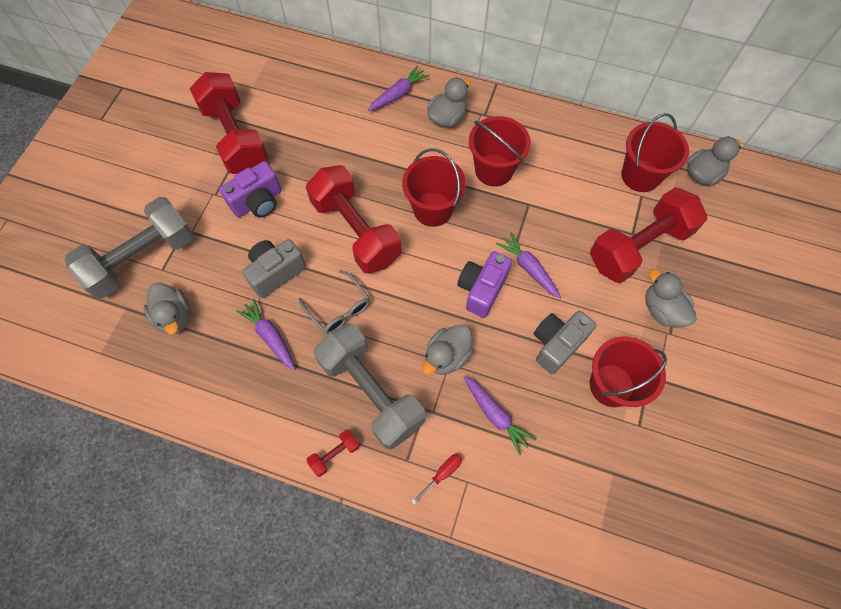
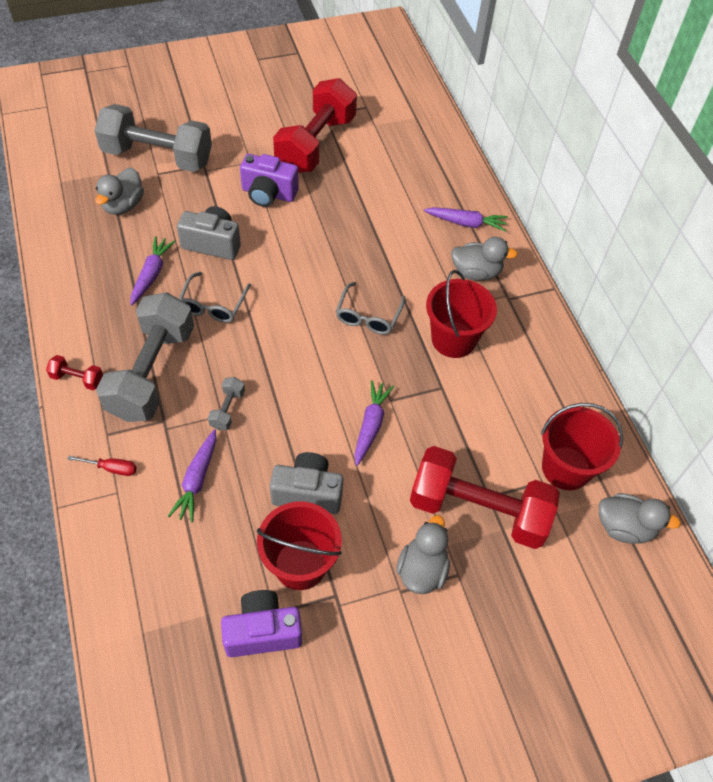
camera: 50 degrees right, 10 degrees down
(356, 231) = (297, 274): red dumbbell -> none
(433, 209) = (368, 316): red bucket -> grey glasses
(447, 356) = (227, 409): grey duck -> grey dumbbell
(482, 289) = (317, 399): purple camera -> purple camera (262, 631)

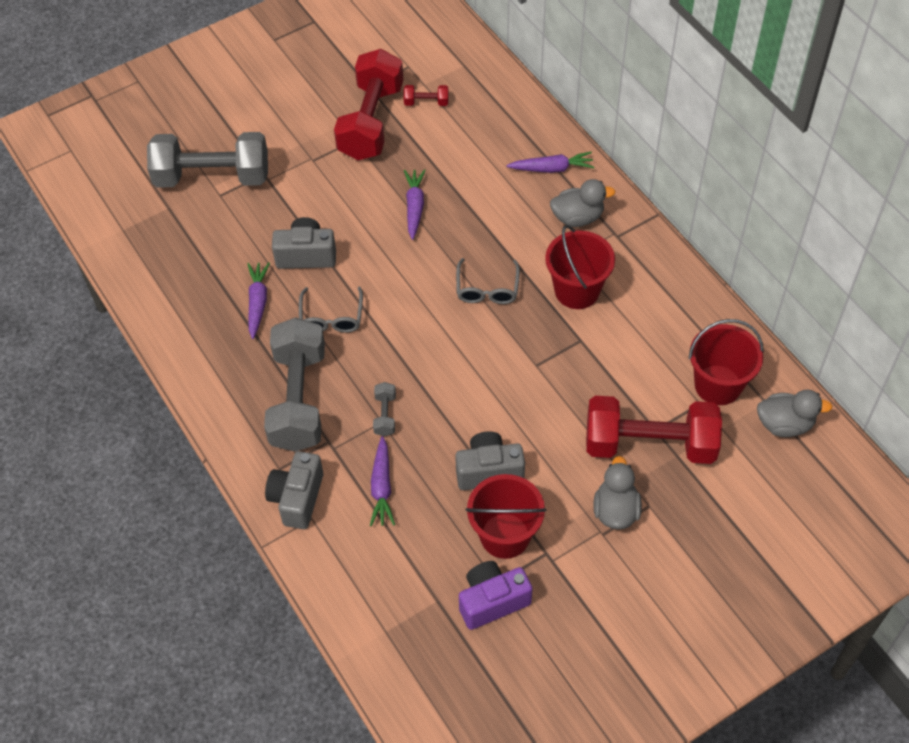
camera: 10 degrees left, 0 degrees up
(77, 379) = (228, 424): red dumbbell -> red dumbbell (426, 102)
(111, 468) = (297, 498): red screwdriver -> grey camera
(123, 205) = (199, 238): grey duck -> none
(268, 194) = (342, 188): purple camera -> none
(371, 425) = (525, 393): purple carrot -> purple carrot (414, 207)

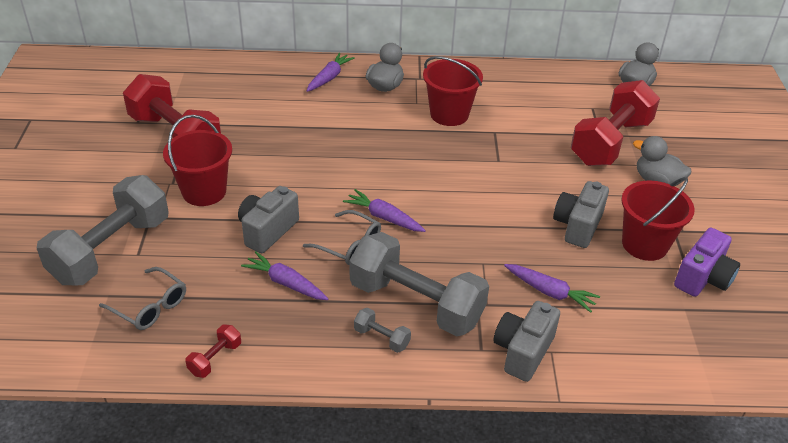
camera: 60 degrees left, 15 degrees down
(297, 498) = (523, 351): grey camera -> grey camera turned 75 degrees clockwise
(385, 415) = (478, 258): grey dumbbell -> grey dumbbell (382, 338)
(414, 207) = (288, 152): purple carrot -> purple carrot (384, 217)
(426, 102) = (194, 103): red dumbbell -> red dumbbell (215, 359)
(487, 289) = (406, 152): grey glasses -> grey glasses (150, 306)
(492, 601) = (703, 278): purple camera -> purple camera turned 150 degrees counterclockwise
(718, 385) = (583, 95): red bucket -> red bucket (204, 191)

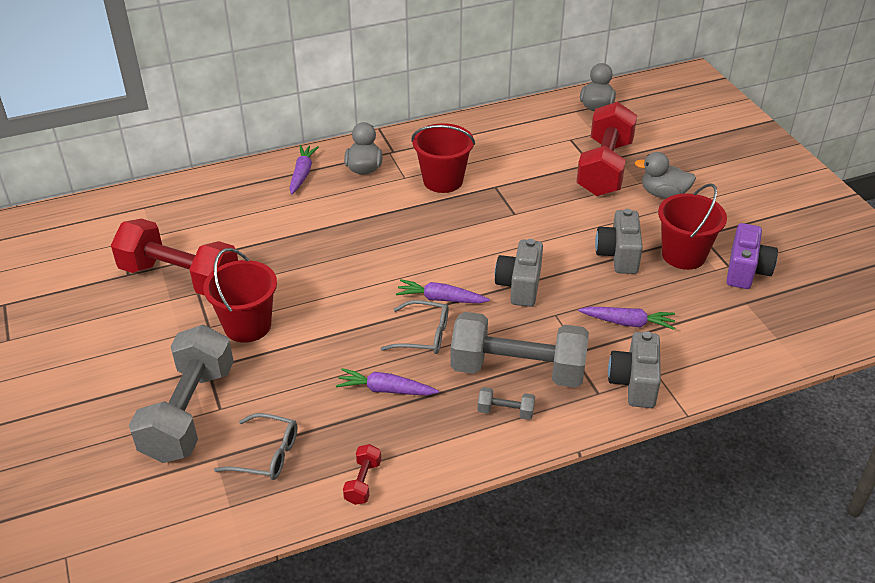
camera: 20 degrees left, 0 degrees up
(267, 231) = (336, 345): grey camera -> grey camera (520, 286)

